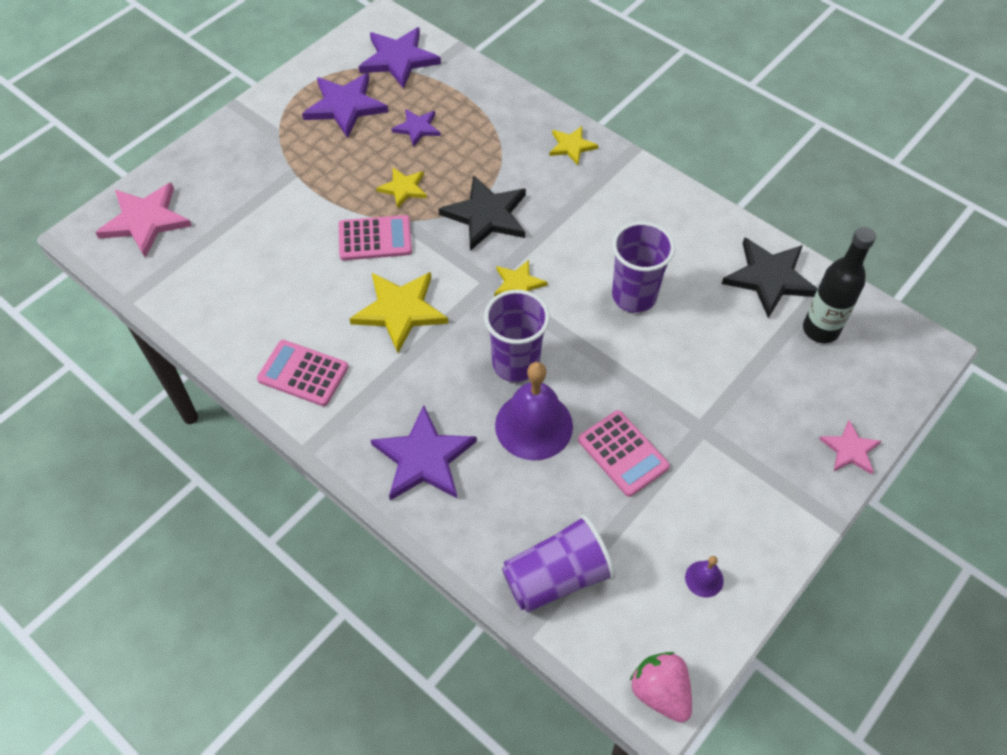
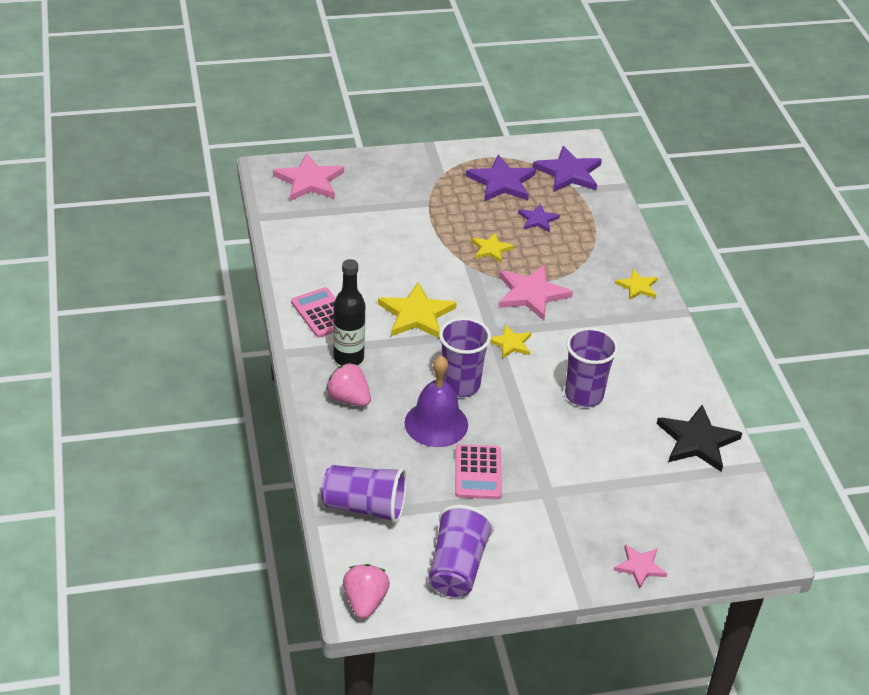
camera: 35 degrees right, 15 degrees down
(375, 239) = (442, 267): pink calculator -> none
(424, 458) = (349, 398): purple star -> pink strawberry
(486, 215) = (531, 294): black star -> pink star
(704, 579) = (457, 567): purple bell -> purple cup
(820, 330) = (700, 491): black bottle -> black bottle (348, 358)

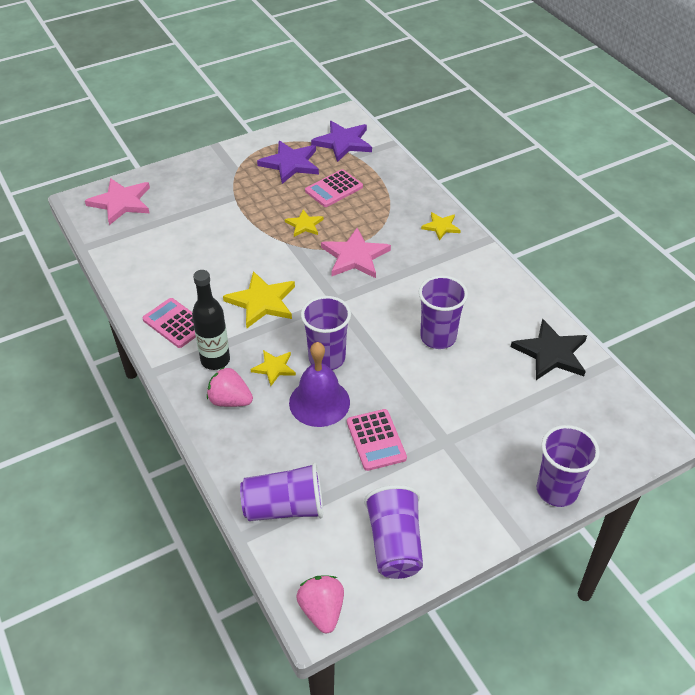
camera: 15 degrees left, 5 degrees up
(510, 343) = (355, 307): yellow star -> yellow star (274, 368)
(538, 219) = (334, 189): purple star -> pink calculator
(640, 567) = (557, 490): pink star -> purple cup

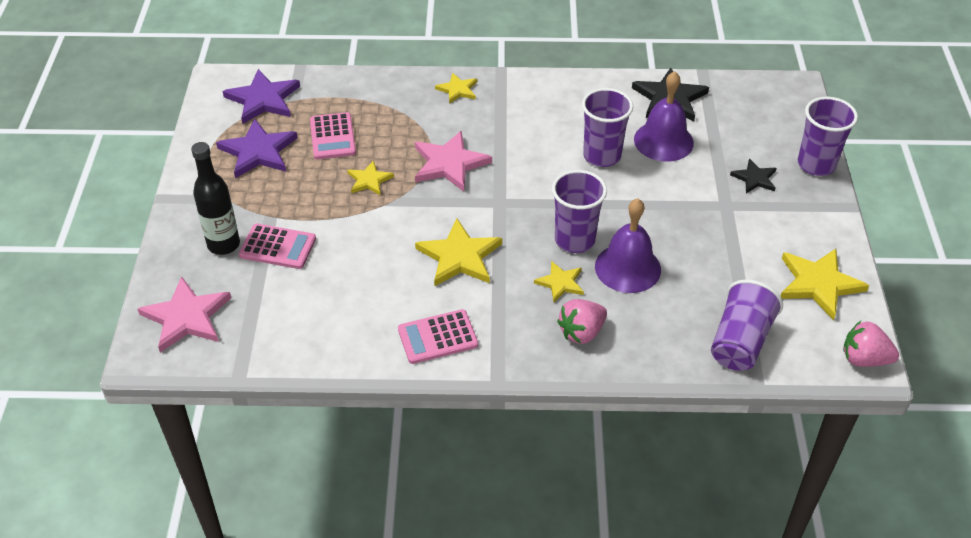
camera: 60 degrees left, 0 degrees up
(215, 360) = (517, 324): black bottle -> black bottle (223, 244)
(376, 440) = (698, 248): pink calculator -> pink calculator (278, 247)
(395, 544) = (819, 284): purple cup -> yellow star
(491, 369) = (663, 141): none -> purple bell
(497, 449) = (754, 178): none -> black star

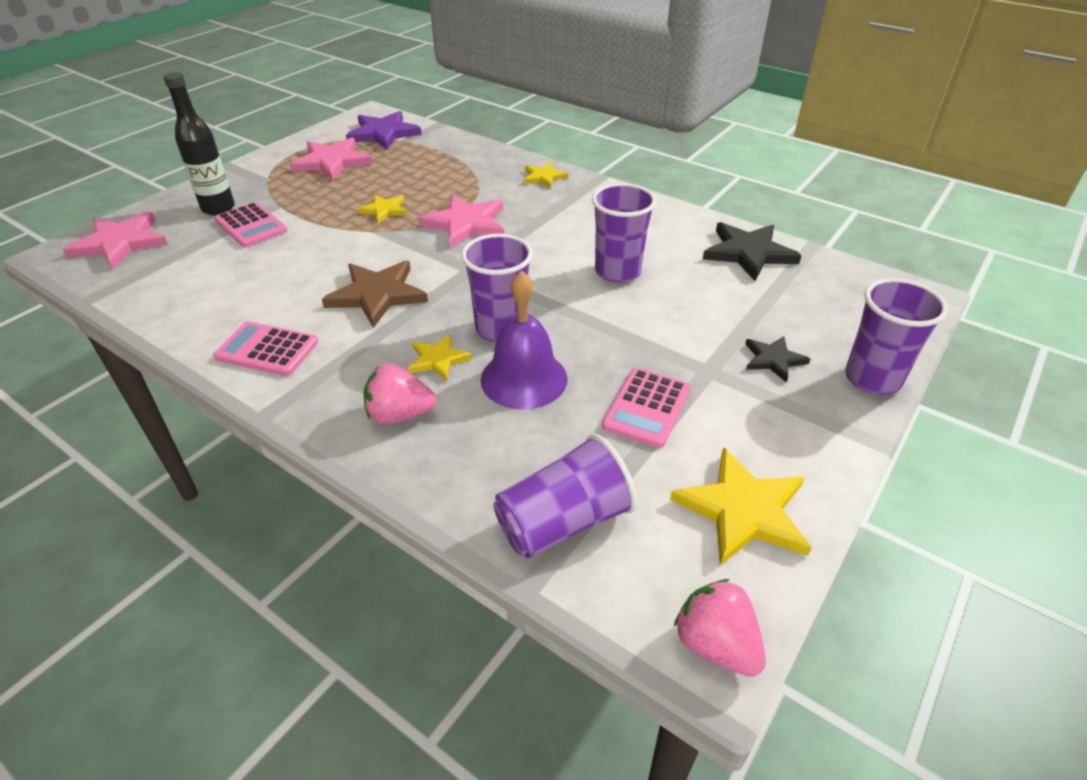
camera: 35 degrees right, 5 degrees down
(258, 151) = (332, 162): purple star -> pink star
(332, 137) = (399, 172): pink calculator -> pink calculator (646, 408)
(459, 256) = (377, 295): yellow star -> brown star
(663, 141) = (700, 285): purple bell -> none

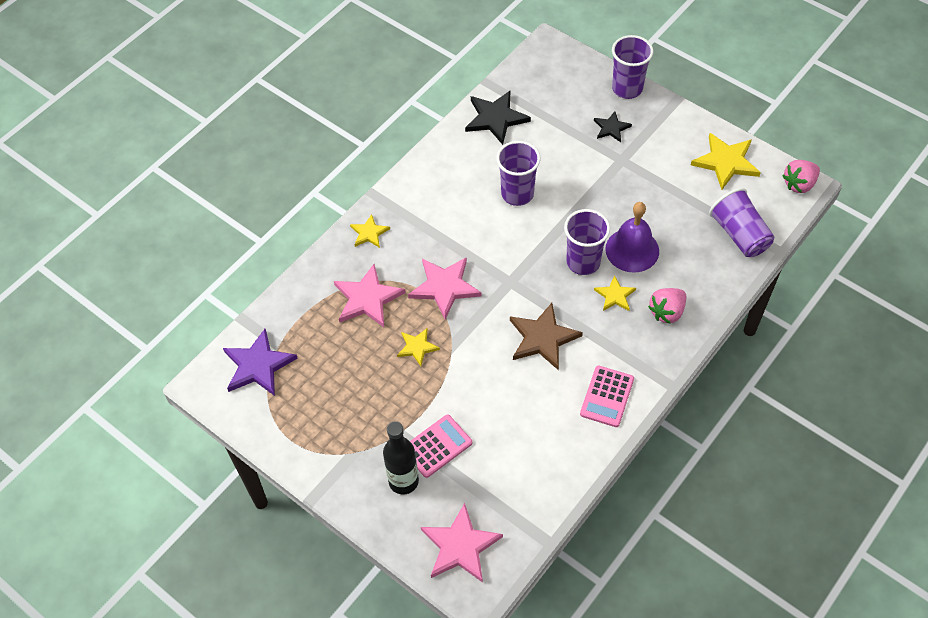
camera: 85 degrees left, 15 degrees up
(332, 162) = (318, 402): pink star -> pink star (367, 298)
(399, 415) = (667, 312): pink strawberry -> pink strawberry turned 45 degrees clockwise
(646, 408) = (655, 192): pink calculator -> none

